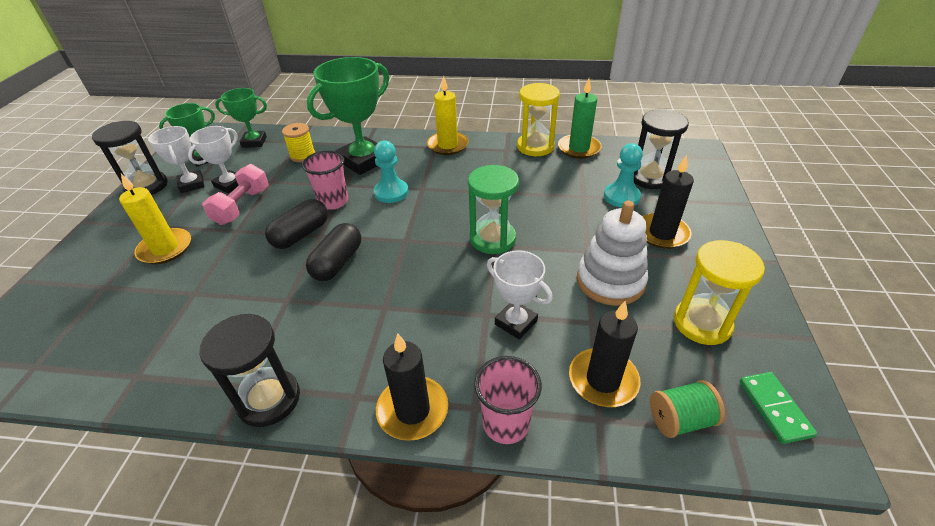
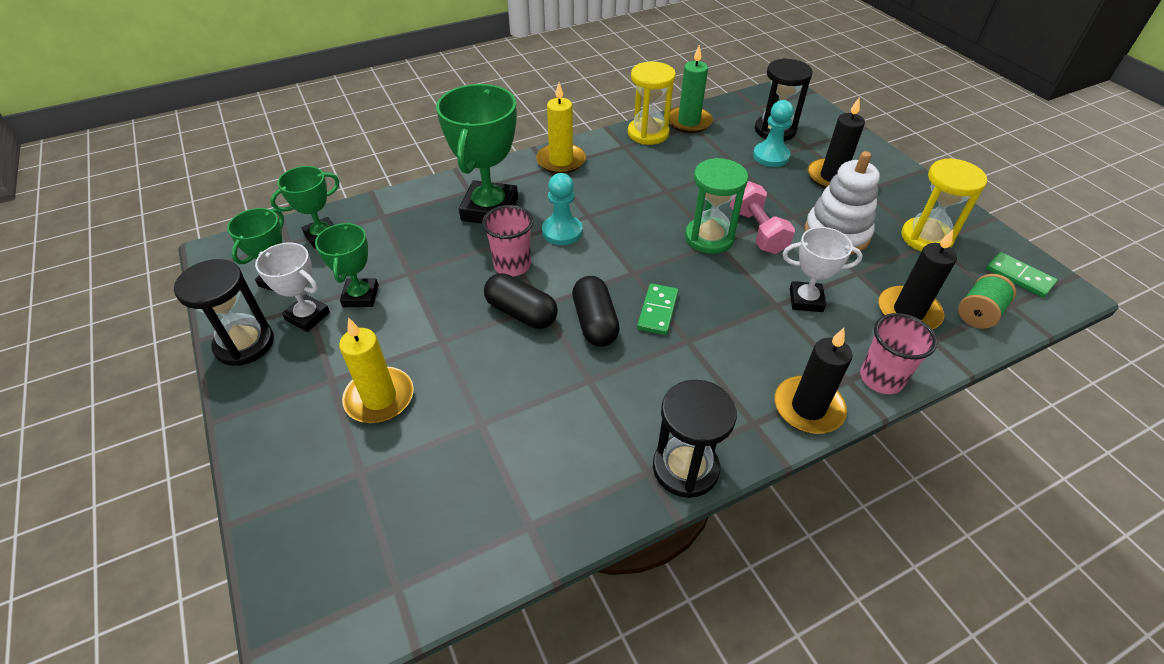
camera: 35 degrees left, 5 degrees up
(230, 184) = (361, 296): white trophy -> green trophy
(242, 206) = (411, 313): pink dumbbell -> pink dumbbell (757, 231)
(301, 234) = (521, 313): black capsule -> black capsule turned 60 degrees counterclockwise
(302, 155) = (409, 229): yellow spool -> none
(389, 275) = (657, 311): none -> green domino

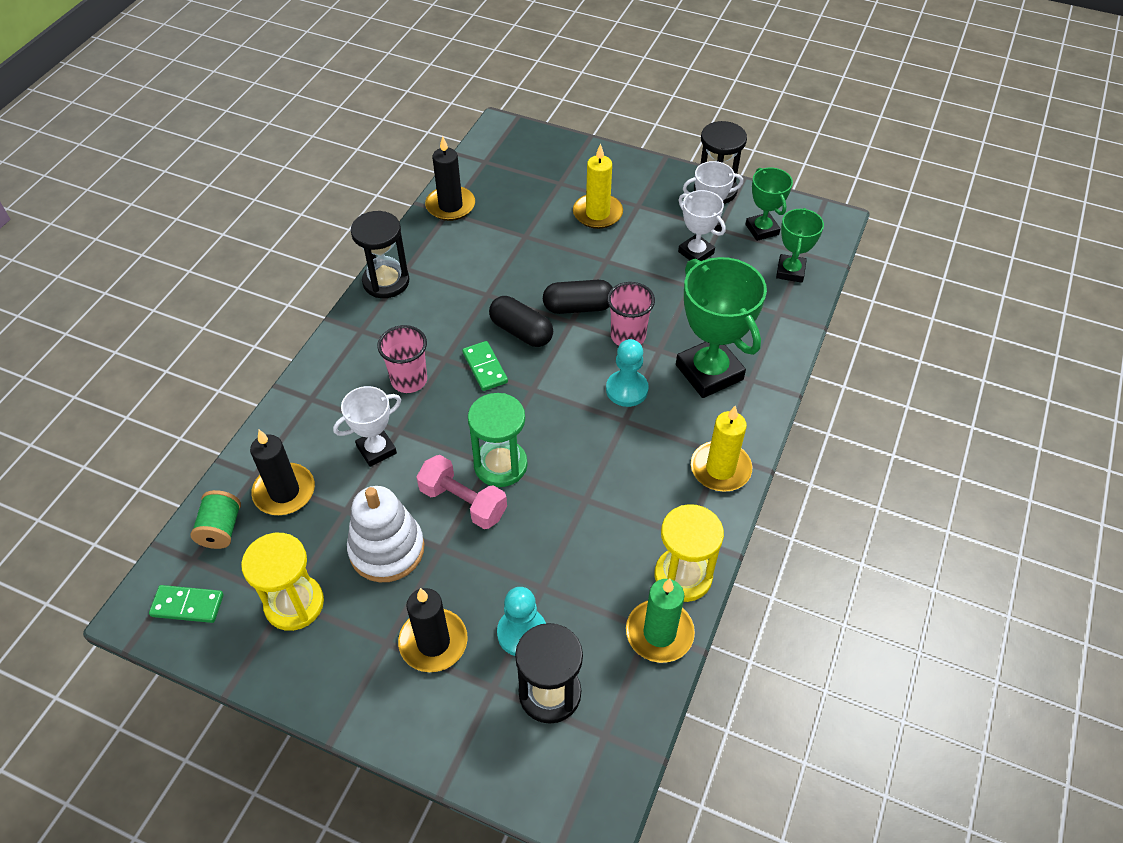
camera: 140 degrees right, 5 degrees up
(361, 296) = (696, 252): green trophy -> white trophy
(808, 407) = (330, 361): black candle -> black candle (450, 206)
(881, 378) = (286, 413): pink cup -> pink cup (409, 380)

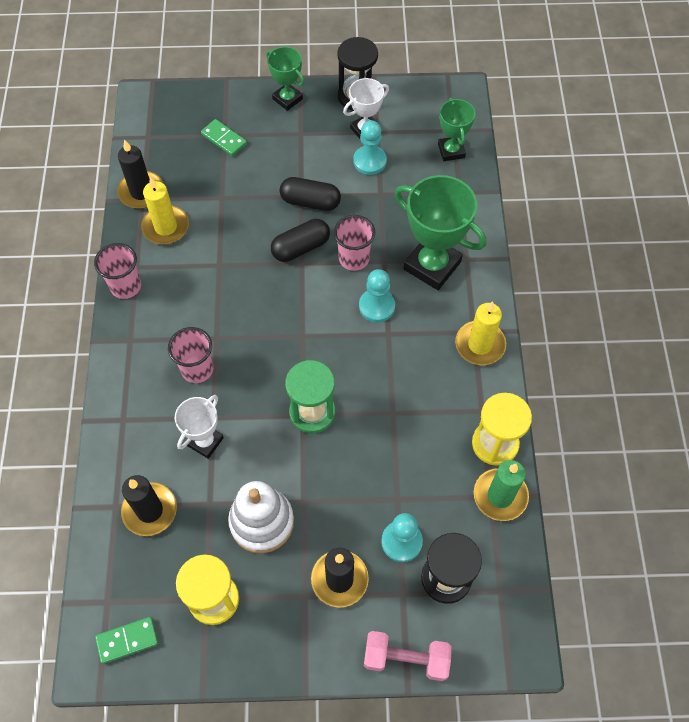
camera: 25 degrees left, 10 degrees up
(221, 529) = (116, 565): green spool -> none
(386, 282) = (126, 286): black hourglass -> pink cup
(463, 502) = (300, 456): pink dumbbell -> pink dumbbell (406, 659)
(485, 367) = (254, 332): green domino -> green domino (224, 139)
(521, 331) = (266, 288): black capsule -> black capsule (310, 201)
(597, 213) = (271, 153): yellow candle -> yellow candle (165, 227)
(696, 252) = (369, 161): white trophy -> turquoise pawn
(762, 229) = (411, 120): green trophy -> green trophy (287, 99)

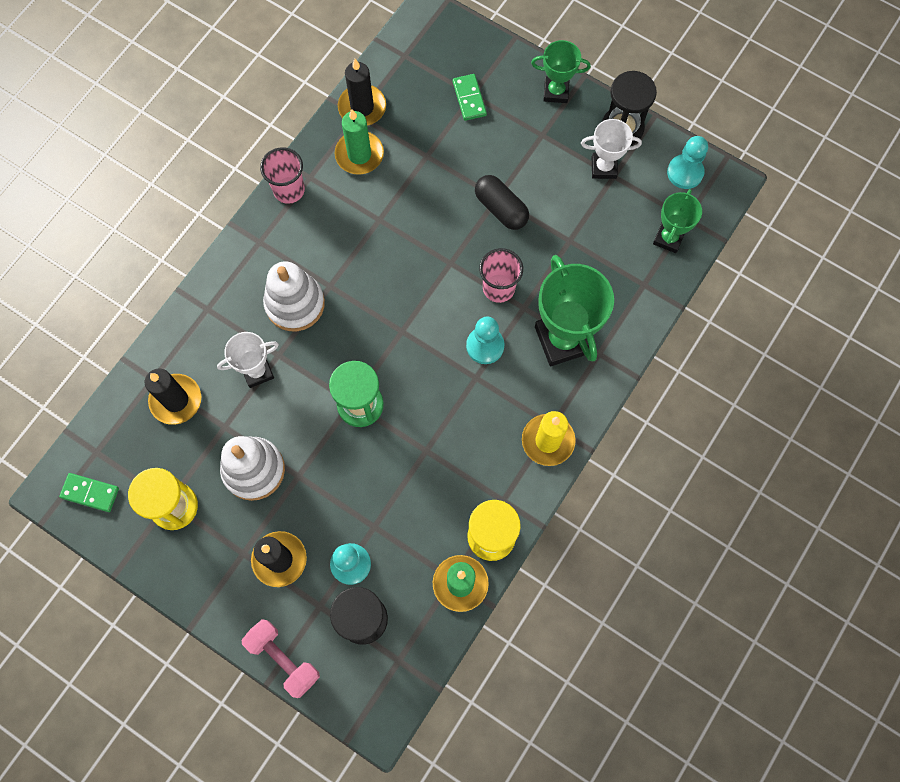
camera: 35 degrees right, 10 degrees up
(165, 227) = (359, 155): yellow candle -> green candle
(197, 369) = (295, 304): pink cup -> white stacking toy
(287, 99) = (556, 92): green trophy -> green trophy turned 75 degrees counterclockwise
(301, 247) = (460, 248): black capsule -> none
(369, 161) = (584, 202): turquoise pawn -> turquoise pawn (685, 172)

